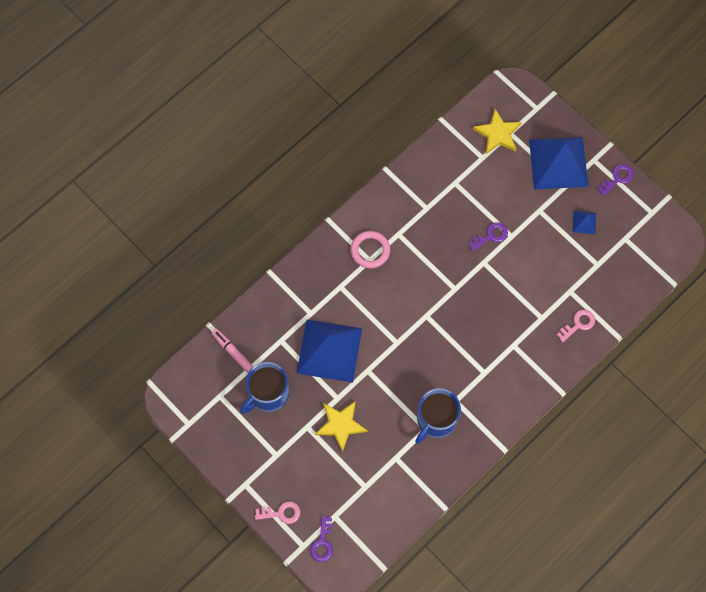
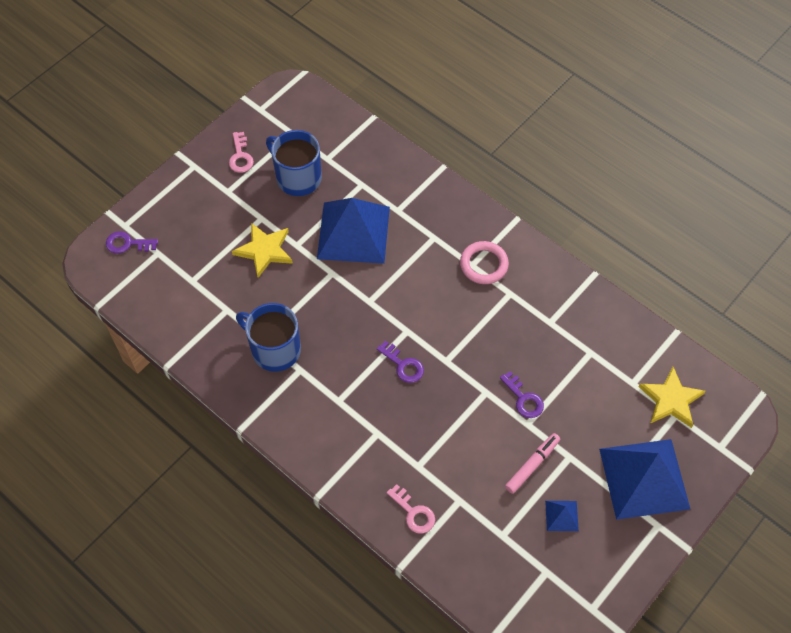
camera: 85 degrees right, 10 degrees down
(233, 352) = (343, 141): pink marker -> pink marker (532, 465)
(281, 513) = (161, 202): pink key -> pink key (240, 156)
(617, 178) = (636, 559): purple key -> purple key (403, 365)

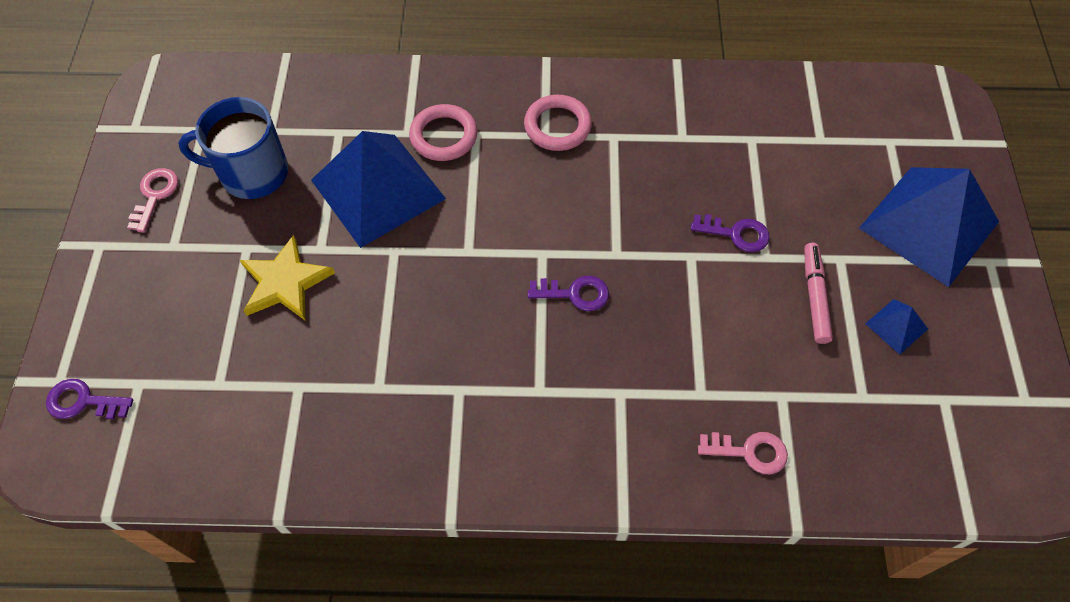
camera: 40 degrees left, 0 degrees up
(127, 244) = (83, 401): purple key -> purple key turned 45 degrees clockwise
(240, 156) = (155, 195): pink key -> pink key turned 120 degrees counterclockwise
(274, 349) = (405, 389): blue mug -> none
(415, 226) = (444, 136): none -> pink ring
(671, 400) = (871, 130): yellow star -> none

